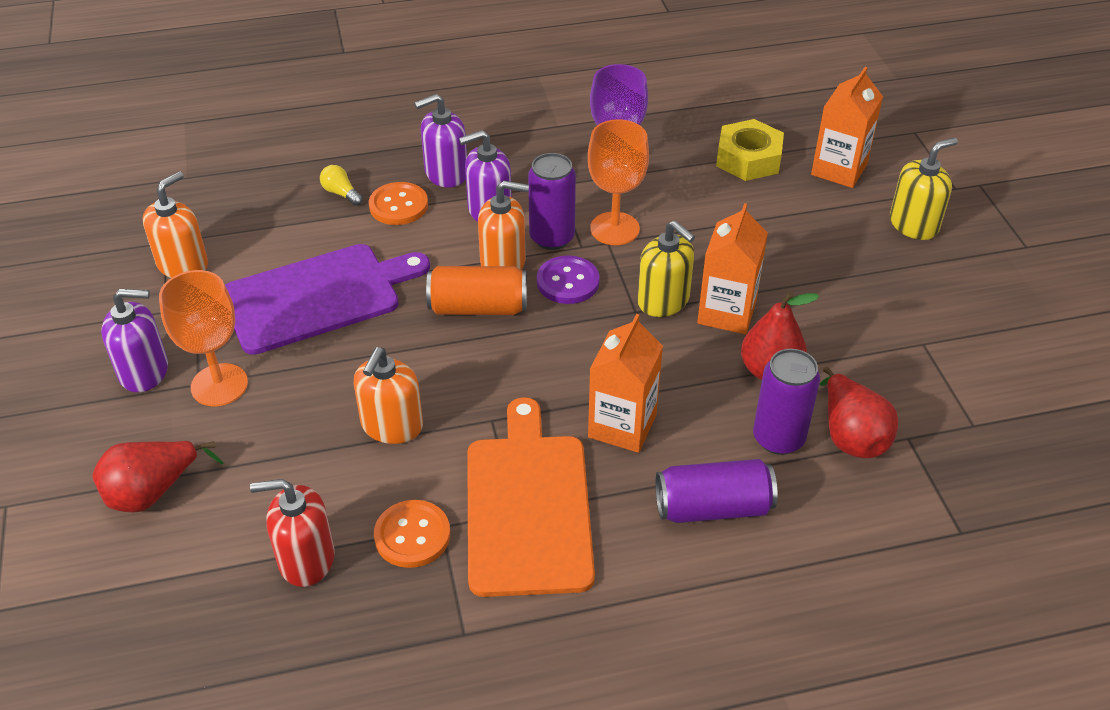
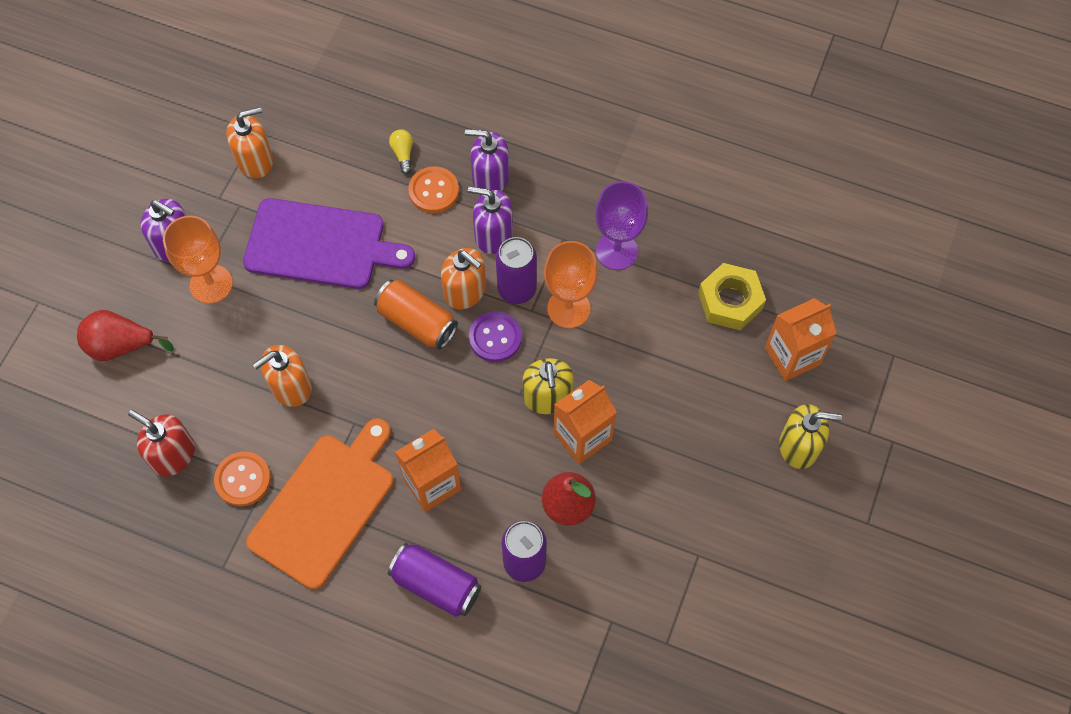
camera: 35 degrees right, 20 degrees up
(851, 436) = (574, 594): red pear -> none

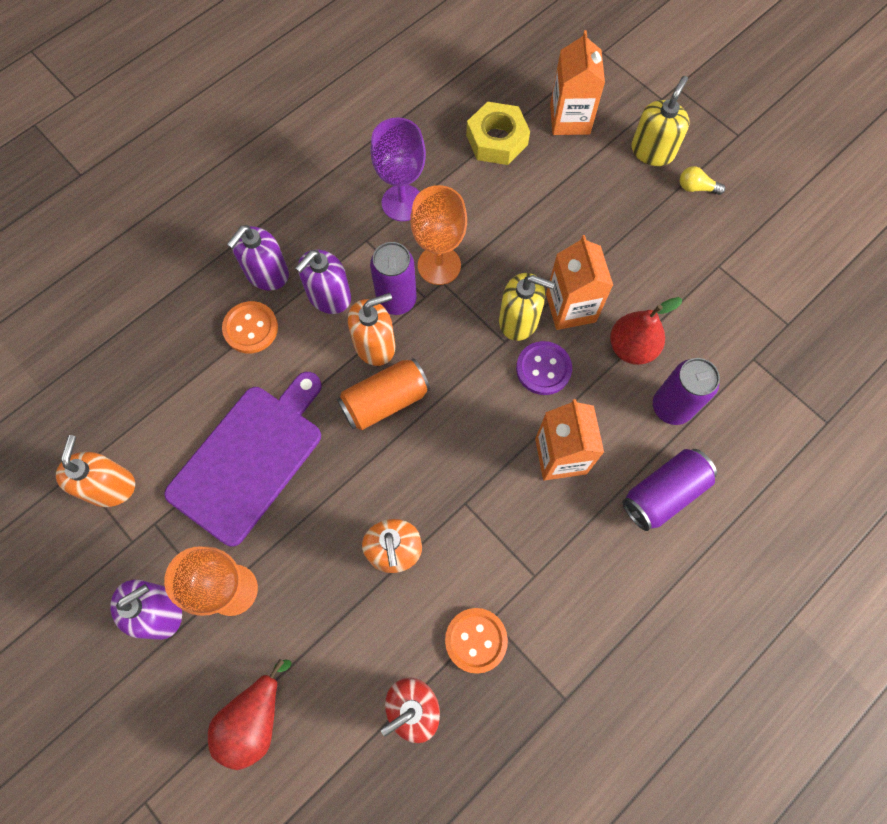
camera: 65 degrees left, 5 degrees up
(325, 505) = (540, 566): orange cutting board -> none
(403, 154) = (192, 339): yellow light bulb -> yellow light bulb (696, 188)
(495, 337) = (437, 339): purple button -> purple button (543, 369)

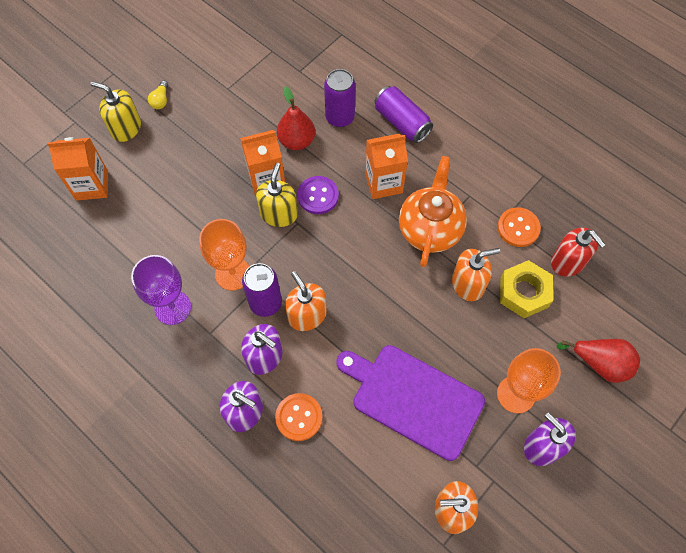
camera: 95 degrees left, 5 degrees down
(385, 401) = (354, 302): orange can -> none
(483, 510) = (430, 229): none -> orange teapot
(497, 140) = (110, 238): yellow nut -> yellow nut (524, 292)

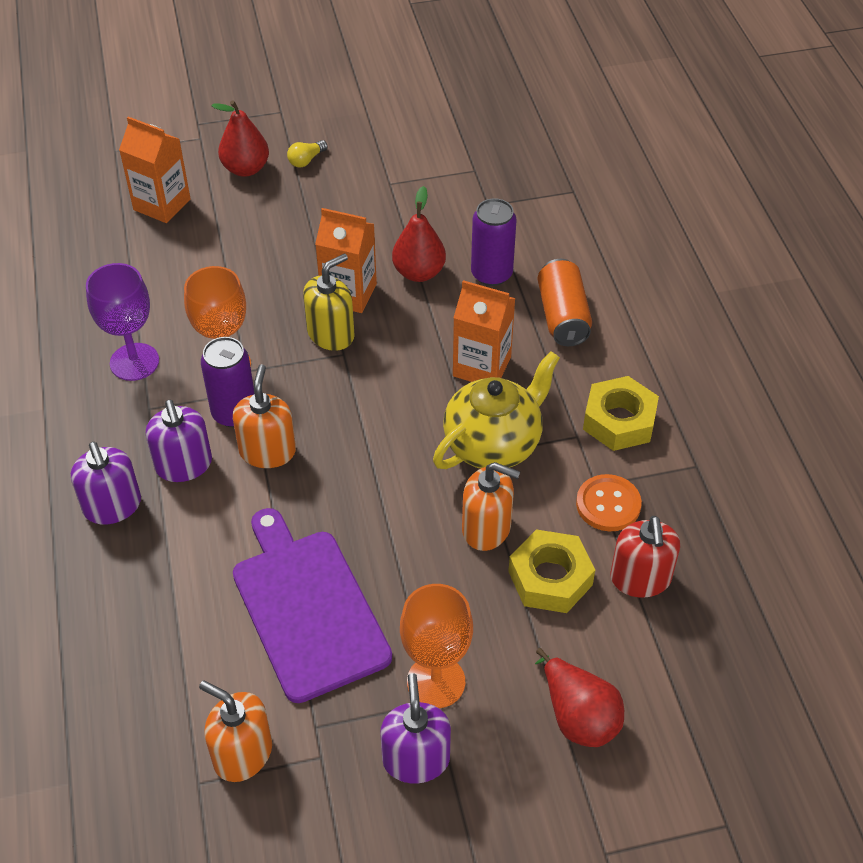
camera: 35 degrees right, 15 degrees down
(126, 128) = (246, 169): yellow soap dispenser -> red pear
(299, 417) = (163, 546): orange button -> none
(318, 196) = (392, 339): purple button -> none
(402, 122) = (563, 316): purple can -> orange can
(430, 229) = (493, 444): orange teapot -> yellow teapot
(483, 172) = (619, 421): none -> yellow nut

